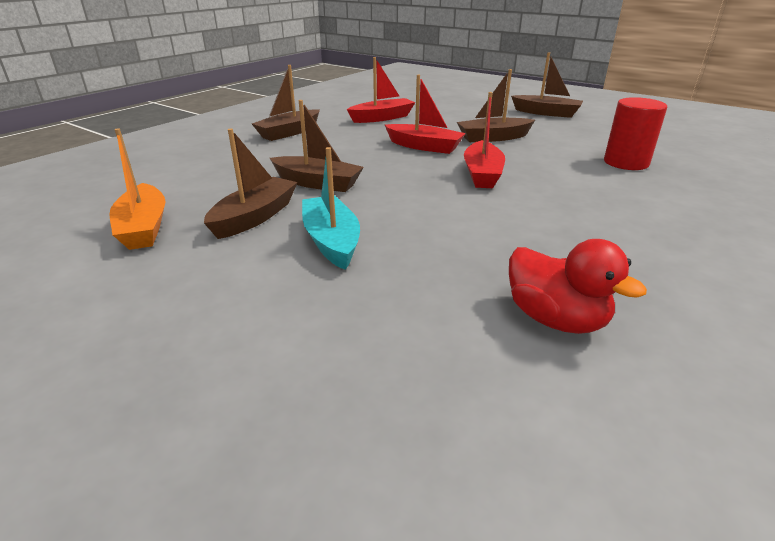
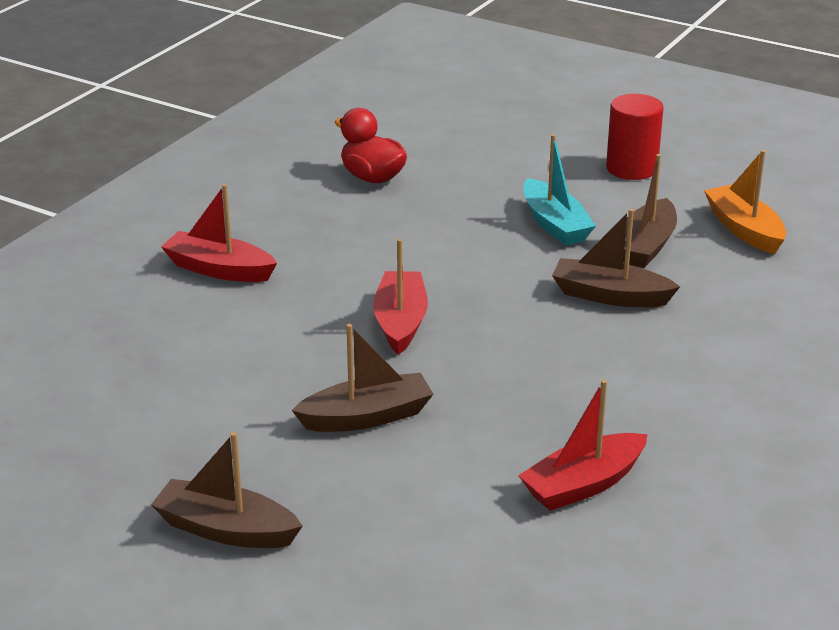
camera: 175 degrees right, 0 degrees up
(289, 132) = (732, 415): brown boat -> none
(424, 146) = (485, 383): red boat -> red boat (219, 269)
(626, 163) = (186, 357): red cylinder -> red cylinder (631, 168)

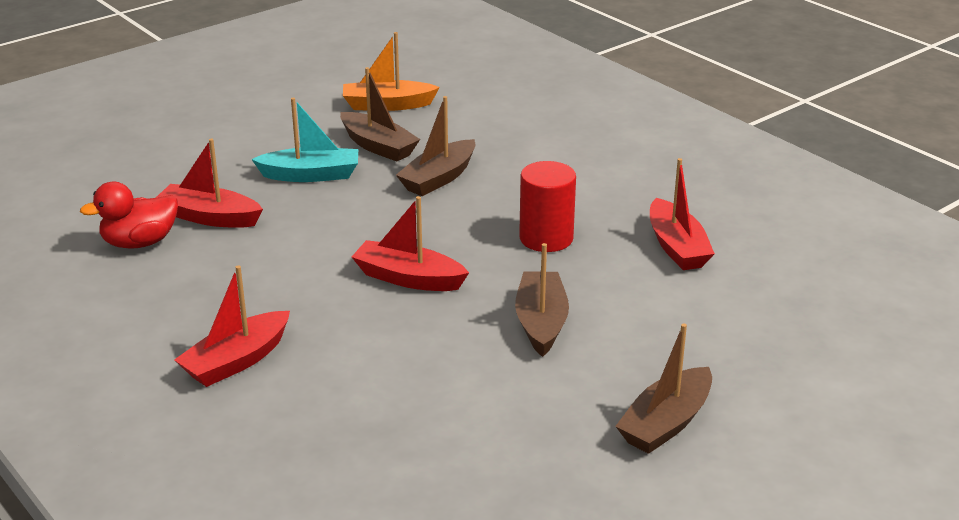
camera: 70 degrees left, 0 degrees up
(437, 196) = (210, 217): none -> red boat
(631, 168) = (252, 122): red cylinder -> red cylinder (546, 238)

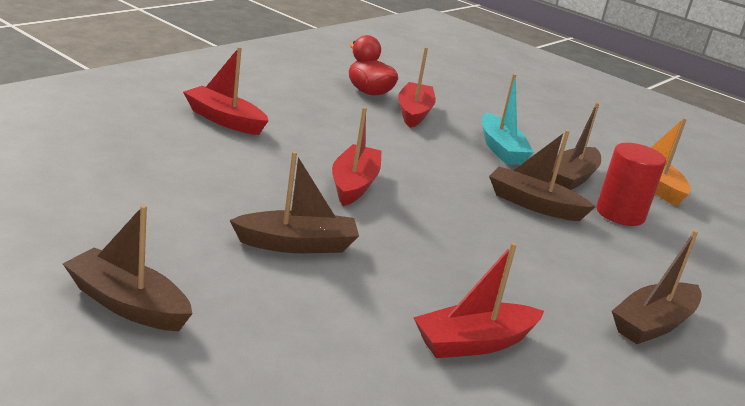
camera: 75 degrees right, 5 degrees down
(546, 238) = (452, 256): red cylinder -> red cylinder (620, 214)
(630, 162) = (653, 324): none -> brown boat

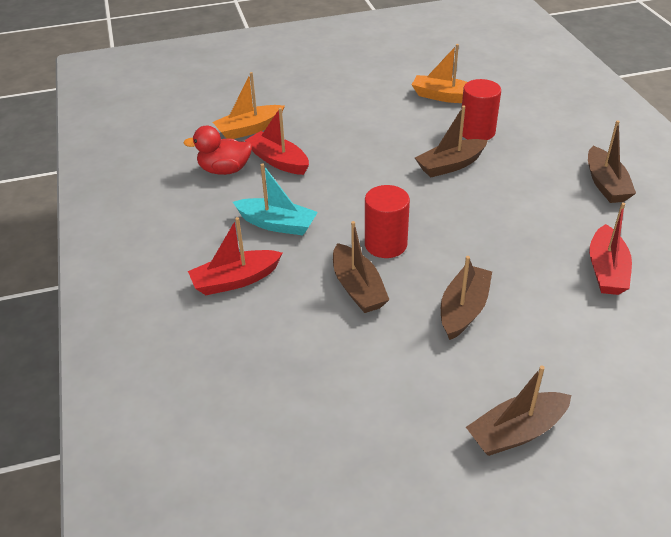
camera: 50 degrees left, 15 degrees up
(354, 184) = (385, 244): red boat -> red cylinder
(442, 93) = (249, 129): none -> orange boat
(500, 149) = (362, 142): turquoise boat -> turquoise boat (277, 224)
(571, 178) = (420, 129): brown boat -> brown boat (358, 288)

